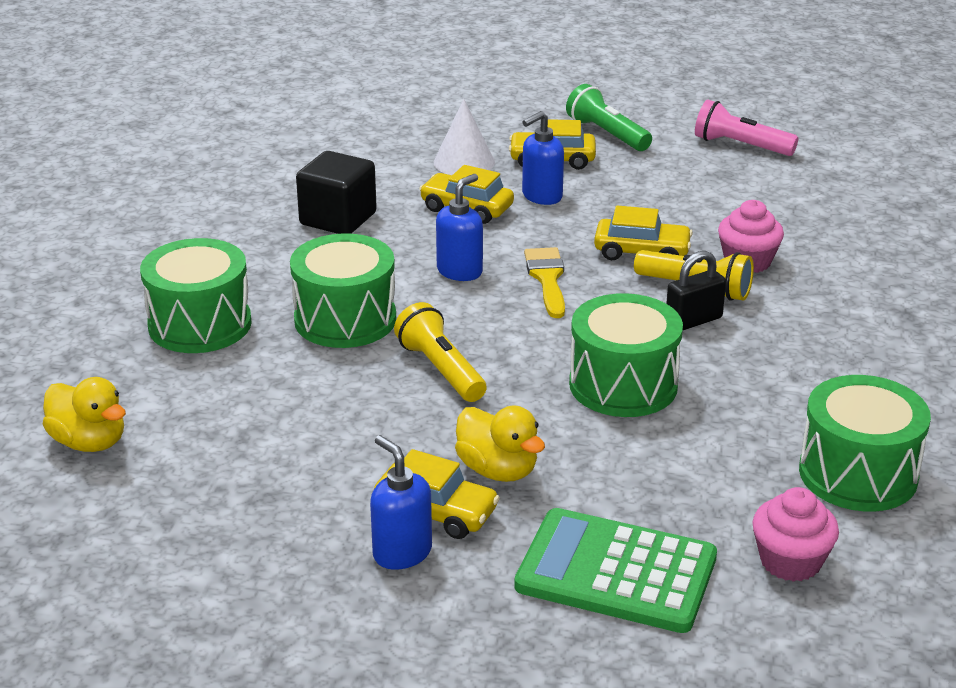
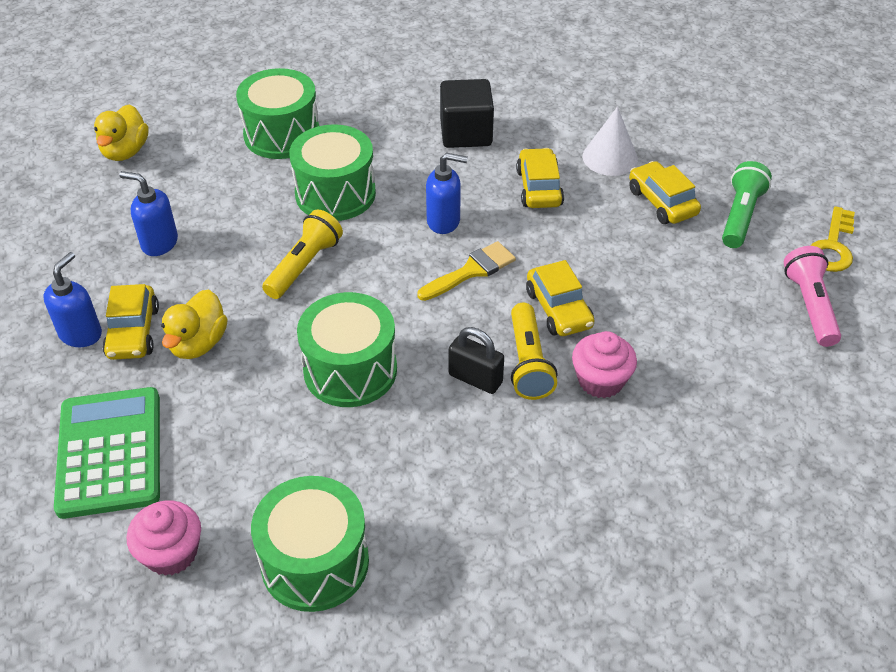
camera: 60 degrees right, 15 degrees up
(541, 196) = (595, 219): blue soap dispenser -> blue soap dispenser (159, 243)
(682, 112) = (832, 246): none -> yellow key

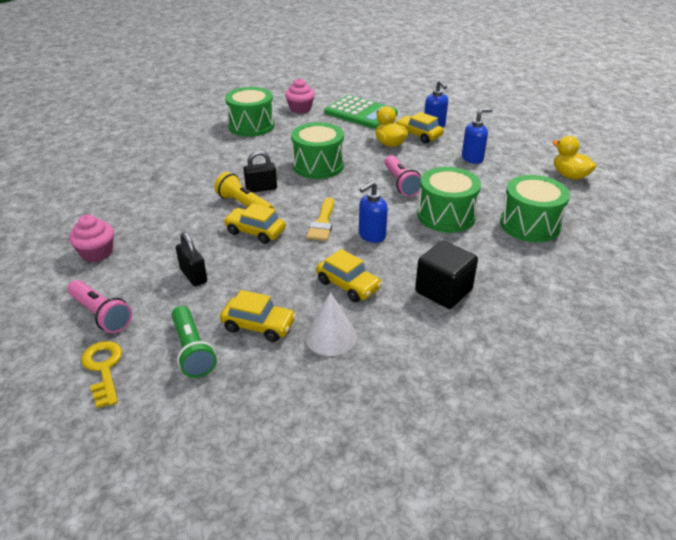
camera: 135 degrees right, 10 degrees down
(304, 265) = (400, 183): yellow flashlight -> pink flashlight
(600, 380) = (201, 216): pink cupcake -> pink cupcake (97, 253)
(680, 293) = (193, 275): none -> black padlock

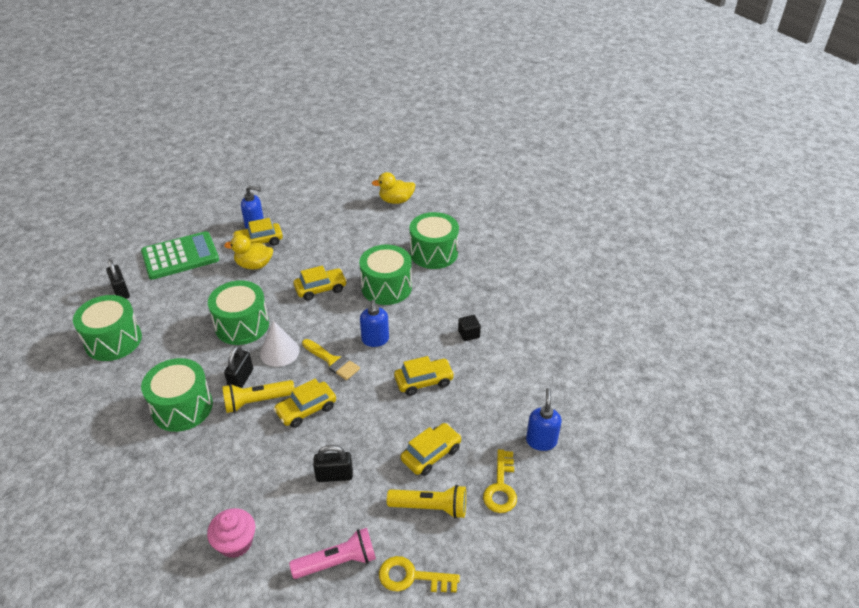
camera: 60 degrees left, 5 degrees up
(192, 350) = (430, 507): green flashlight -> yellow flashlight
(212, 176) = (182, 407): none -> green drum
(250, 395) = (501, 487): none -> yellow key
(300, 109) = (121, 291): pink cupcake -> black padlock
(330, 336) = (472, 416): white cone -> white cone (279, 352)
(400, 183) = (320, 289): pink flashlight -> yellow car
(443, 291) = (468, 334): black cube -> black cube, size x0.51
(472, 158) = (325, 232): blue soap dispenser -> blue soap dispenser (541, 441)

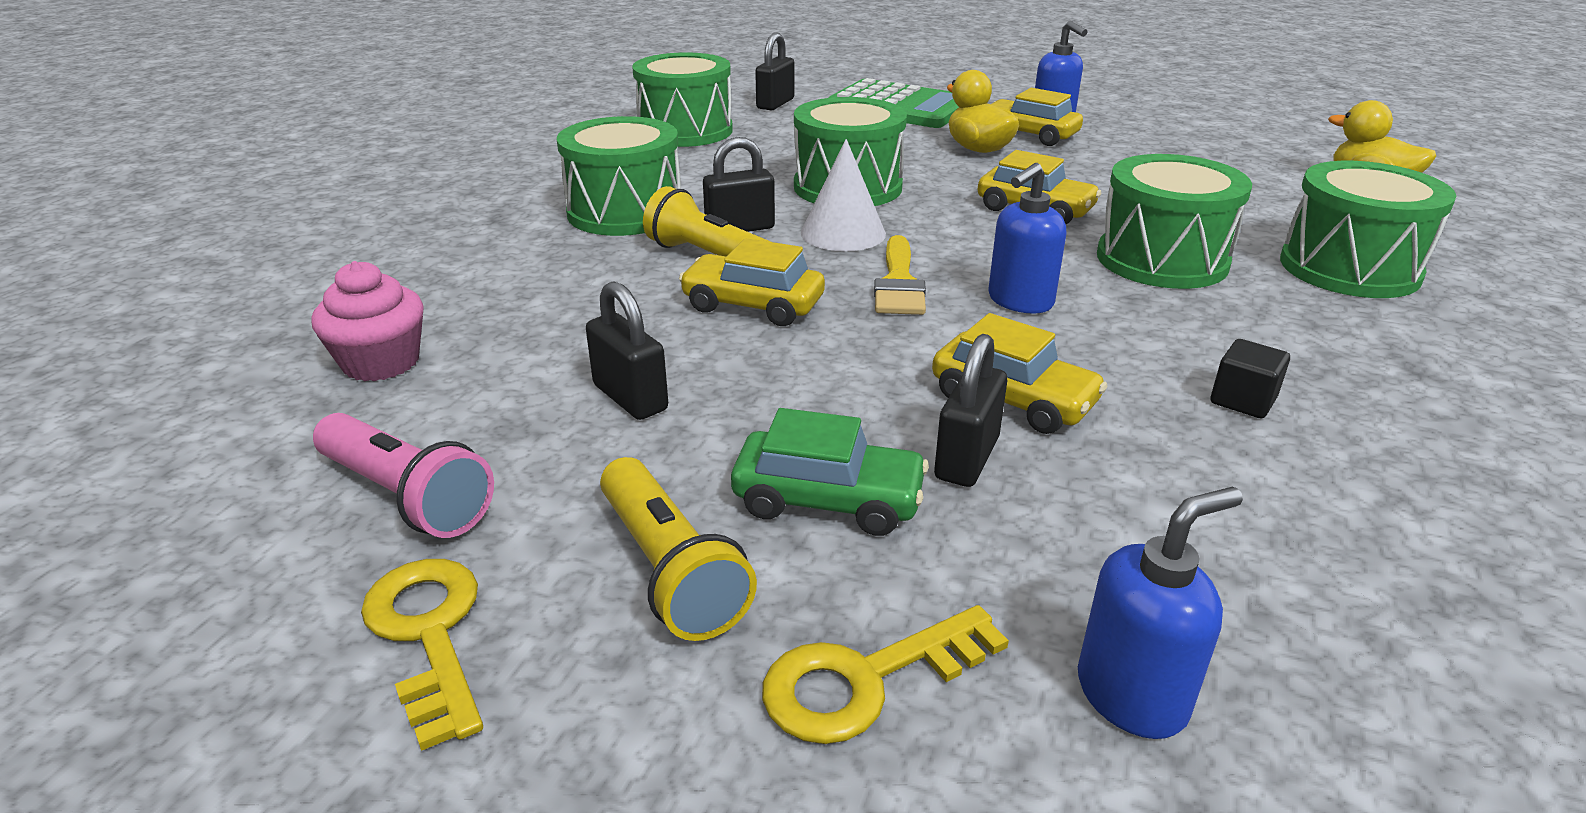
camera: 55 degrees right, 10 degrees down
(431, 454) = (828, 500): yellow car -> green car
(440, 411) = (966, 458): none -> black padlock

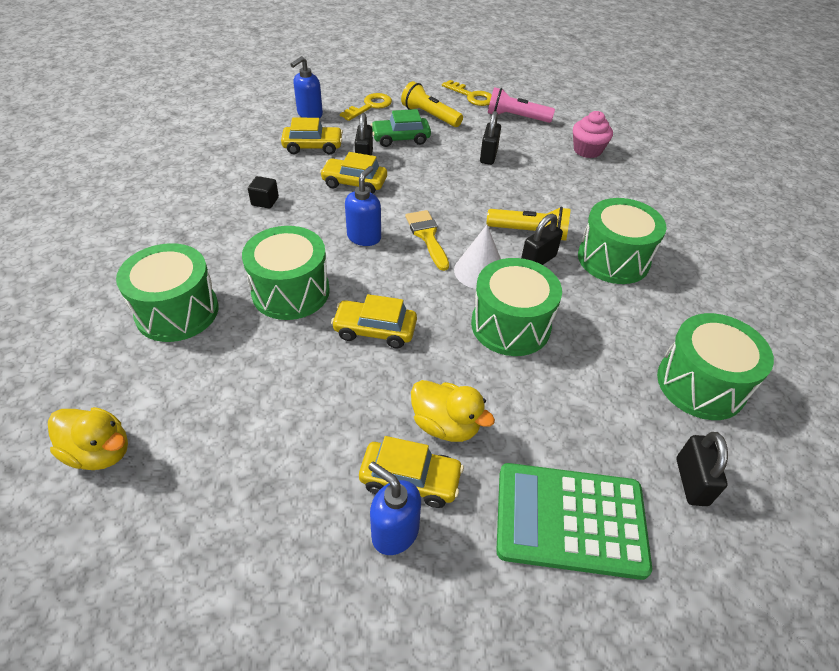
camera: 155 degrees right, 15 degrees up
(630, 398) = (488, 156): black padlock -> black padlock turned 75 degrees clockwise
(753, 305) = (483, 206): yellow car -> yellow car (313, 147)

